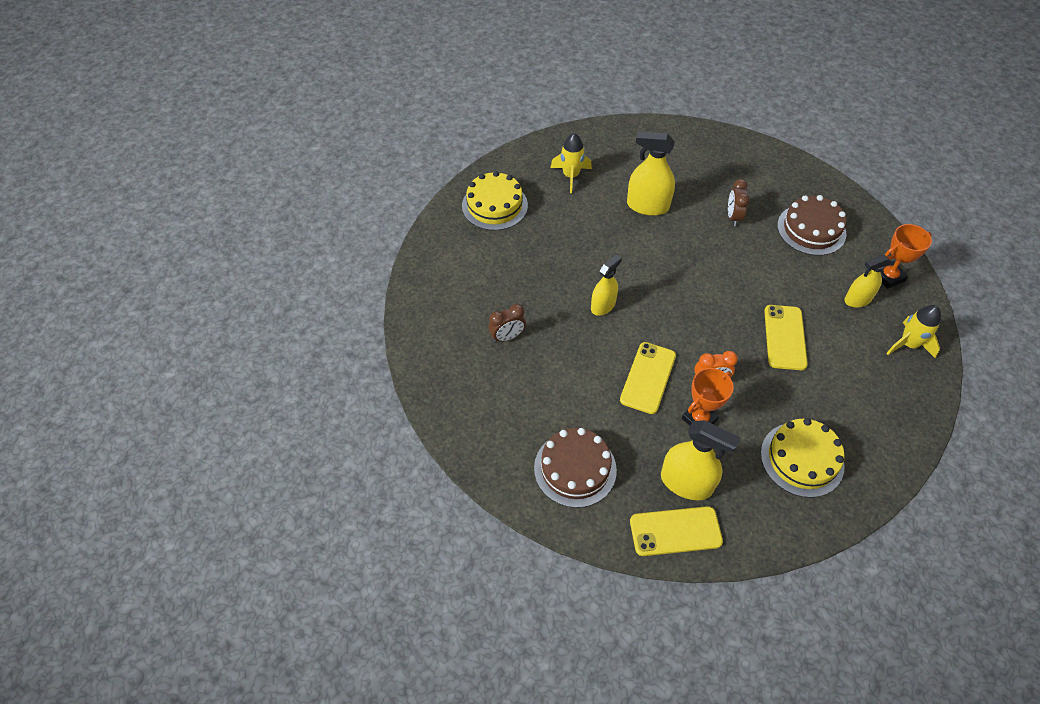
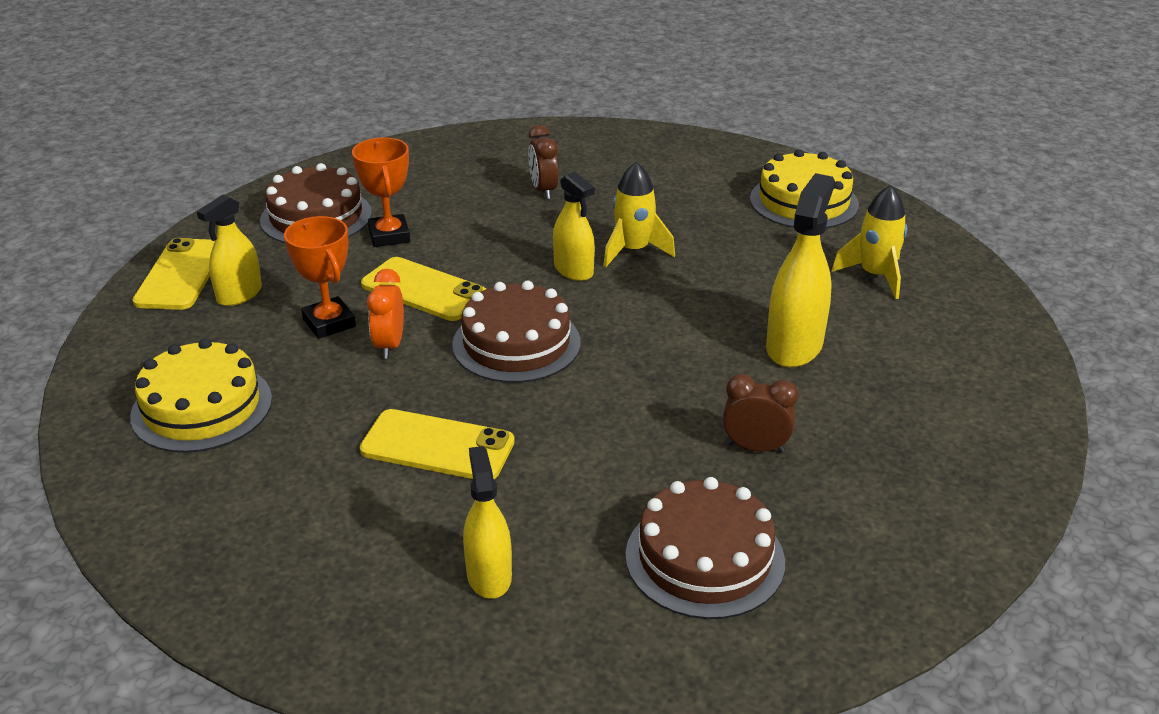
camera: 100 degrees right, 20 degrees down
(686, 320) = (516, 343): none -> brown cake
(686, 483) = (239, 294): yellow spray bottle -> yellow spray bottle, size x0.65
(888, 277) = (535, 651): orange trophy -> orange trophy (389, 236)
(908, 344) = (346, 621): yellow rocket -> yellow rocket (633, 250)

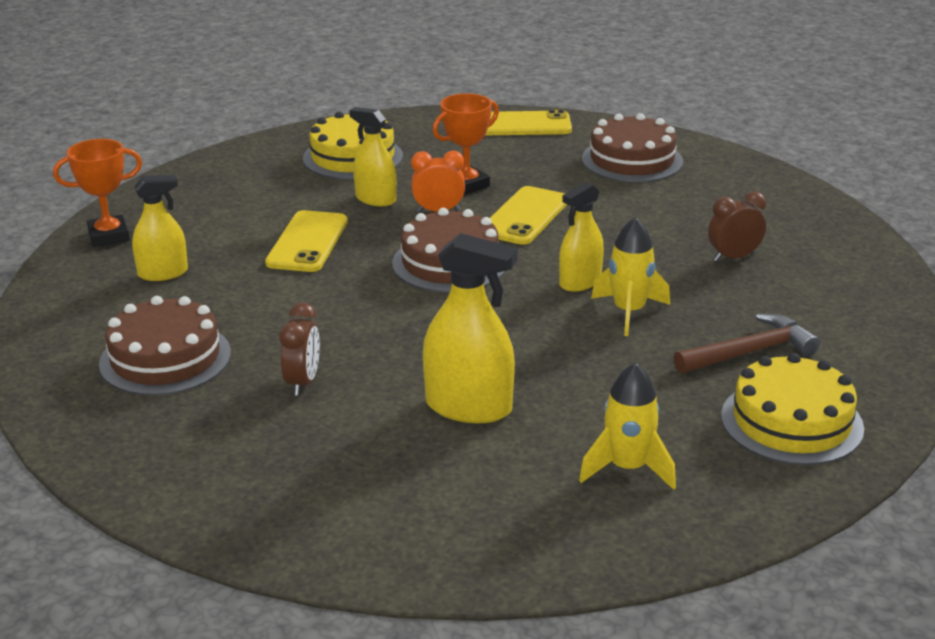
camera: 85 degrees right, 5 degrees down
(239, 294) = (499, 148): yellow spray bottle -> yellow spray bottle (375, 199)
(389, 236) = (611, 193): orange trophy -> orange trophy (109, 236)
(704, 204) = (750, 352): none -> brown hammer

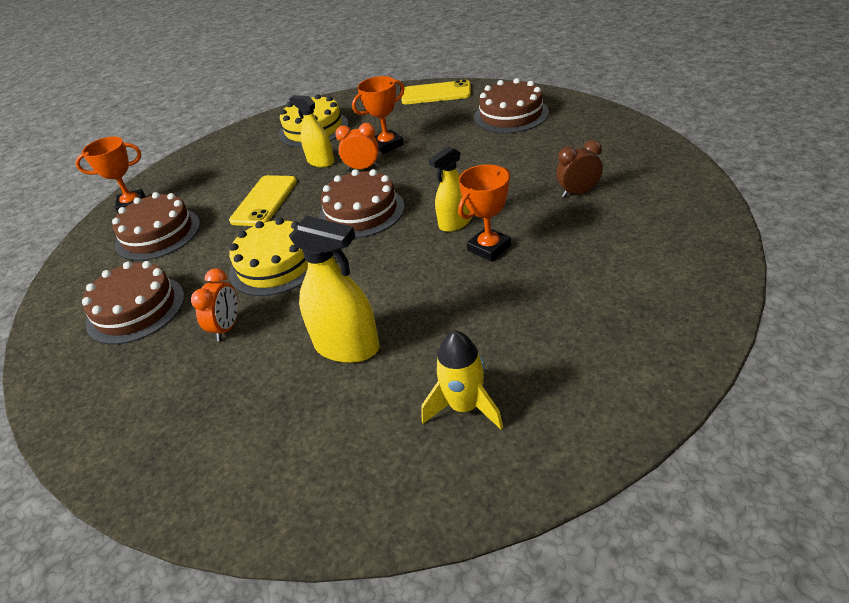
camera: 10 degrees right, 10 degrees up
(163, 273) = (158, 234): yellow spray bottle -> brown cake
(303, 382) = (227, 328): brown clock -> orange clock
(525, 216) = (424, 168): yellow phone -> none
(629, 312) = (489, 248): yellow rocket -> orange trophy
(750, 352) = (583, 281): brown hammer -> none
(791, 422) = (612, 352): yellow cake -> yellow cake (275, 265)

